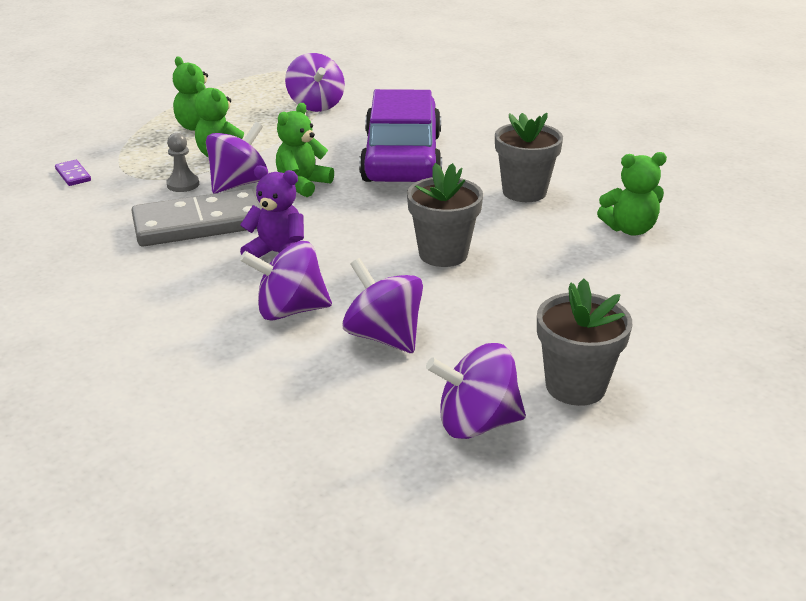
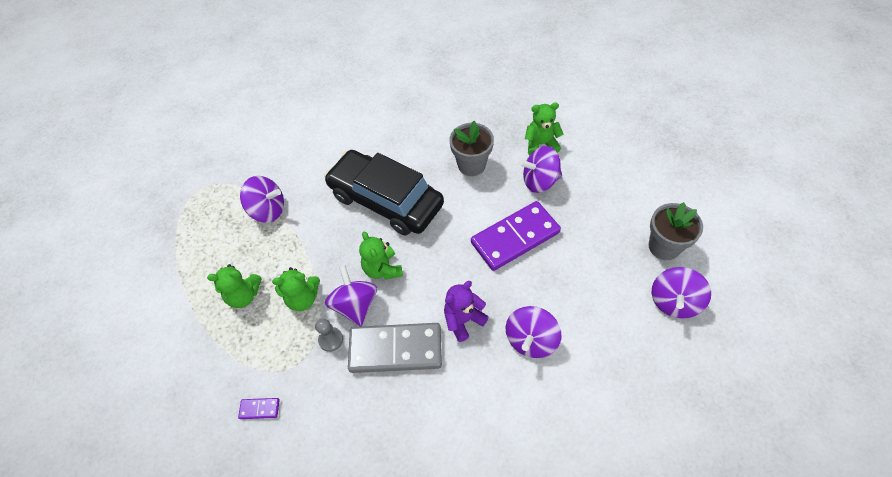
camera: 55 degrees left, 25 degrees up
(200, 224) = (395, 349): grey domino -> grey domino turned 75 degrees clockwise
(384, 337) = (582, 306): purple spinning top -> purple spinning top (540, 181)
(402, 158) = (386, 200): purple car -> black car
(443, 254) = (515, 238): grey flower pot -> purple domino
(630, 229) = (541, 144): green teddy bear -> green teddy bear turned 120 degrees counterclockwise

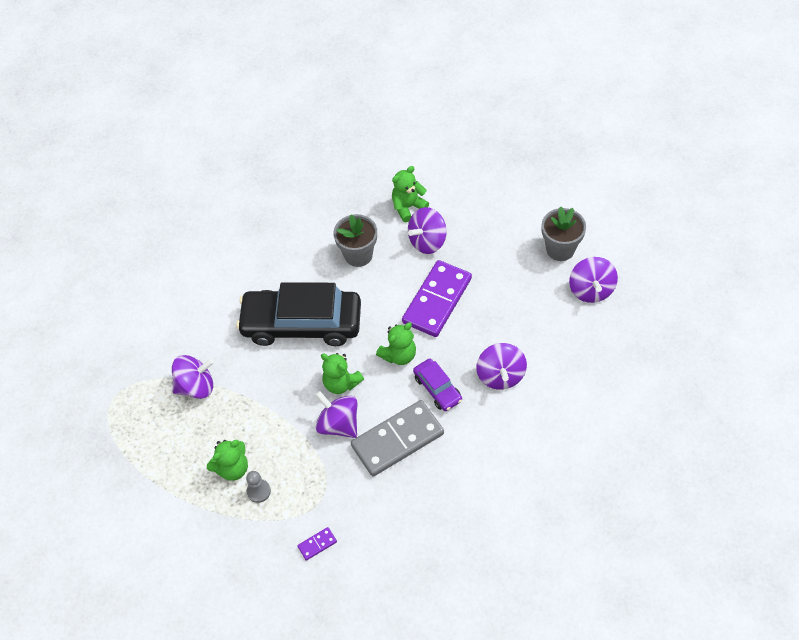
camera: 30 degrees left, 0 degrees up
(303, 298) = (288, 443): green teddy bear -> green teddy bear (399, 355)
(331, 339) = (337, 461): grey pawn -> grey pawn (258, 491)
(463, 320) = (437, 388): purple teddy bear -> purple car

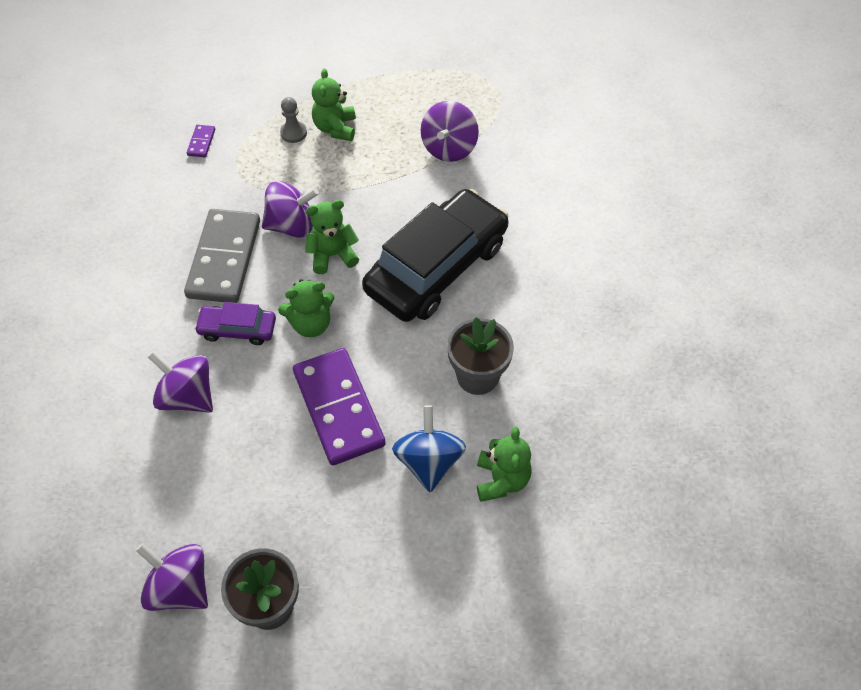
camera: 125 degrees right, 0 degrees up
(399, 355) = (311, 324): green teddy bear -> green teddy bear turned 105 degrees counterclockwise
(427, 241) = (429, 461): purple spinning top -> blue spinning top

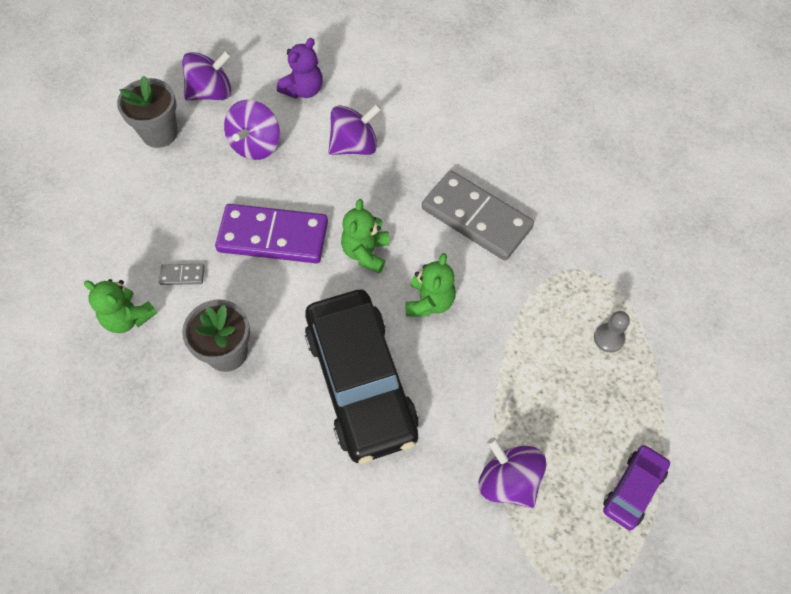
camera: 120 degrees right, 5 degrees up
(131, 487) = (303, 90): none -> purple teddy bear
(201, 142) = (635, 253): purple domino -> none
(237, 329) = (395, 199): purple car -> purple car (633, 489)
(292, 225) = (484, 284): purple spinning top -> purple spinning top (256, 144)
(335, 128) = (596, 381): green teddy bear -> none
(429, 461) = (182, 275): blue spinning top -> grey domino

